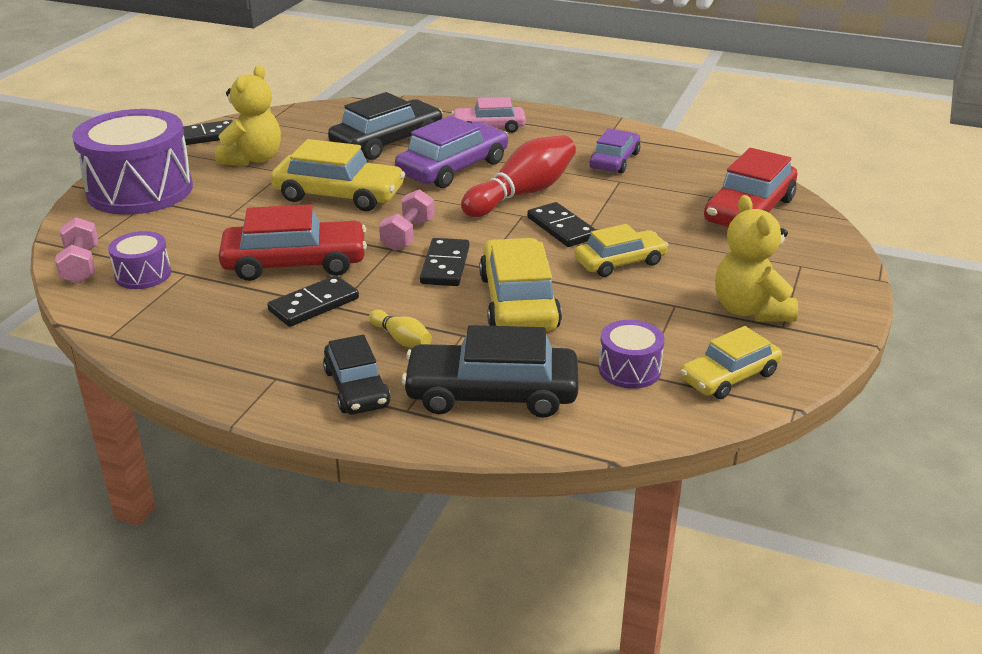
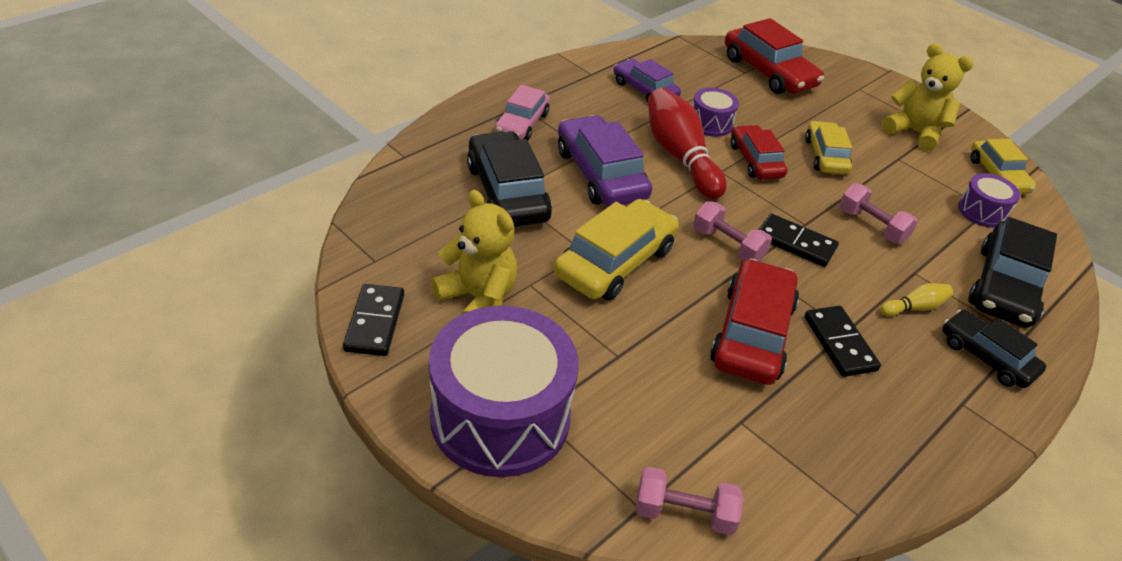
camera: 70 degrees left, 10 degrees up
(143, 274) = (729, 458): purple drum -> purple drum (710, 123)
(356, 388) = (986, 357): black car -> black car turned 135 degrees counterclockwise
(518, 302) = (872, 226): yellow car -> pink dumbbell
(562, 228) = (755, 161): black domino -> red car
(750, 310) = (914, 132): yellow teddy bear -> yellow teddy bear turned 150 degrees counterclockwise

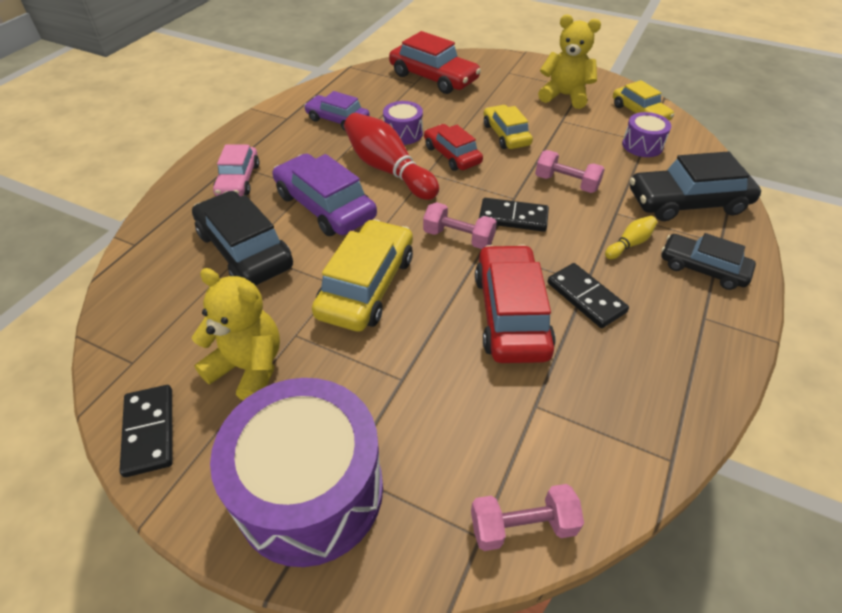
camera: 15 degrees left, 5 degrees up
(1005, 286) = (687, 202): black car -> black car turned 75 degrees clockwise

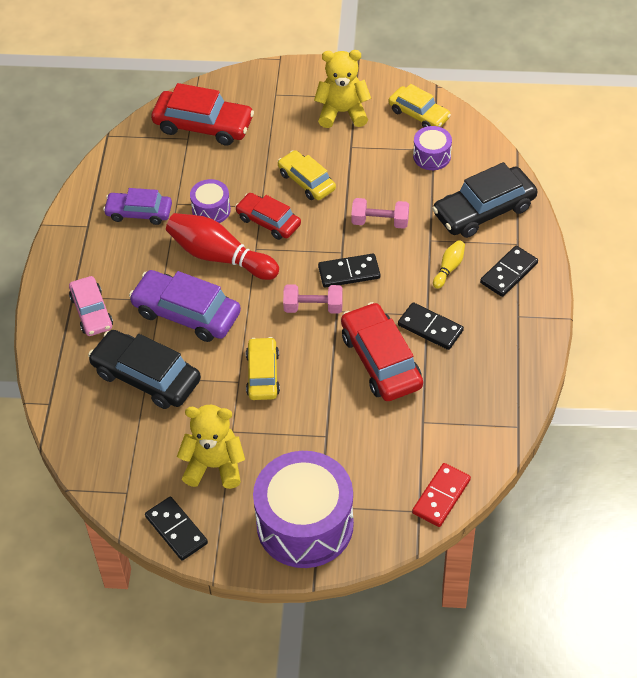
camera: 20 degrees left, 5 degrees up
(366, 285) = (263, 374): yellow car -> yellow car, size x0.64
(522, 526) = (441, 496): pink dumbbell -> red domino
(702, 268) = (508, 273): black car -> black domino

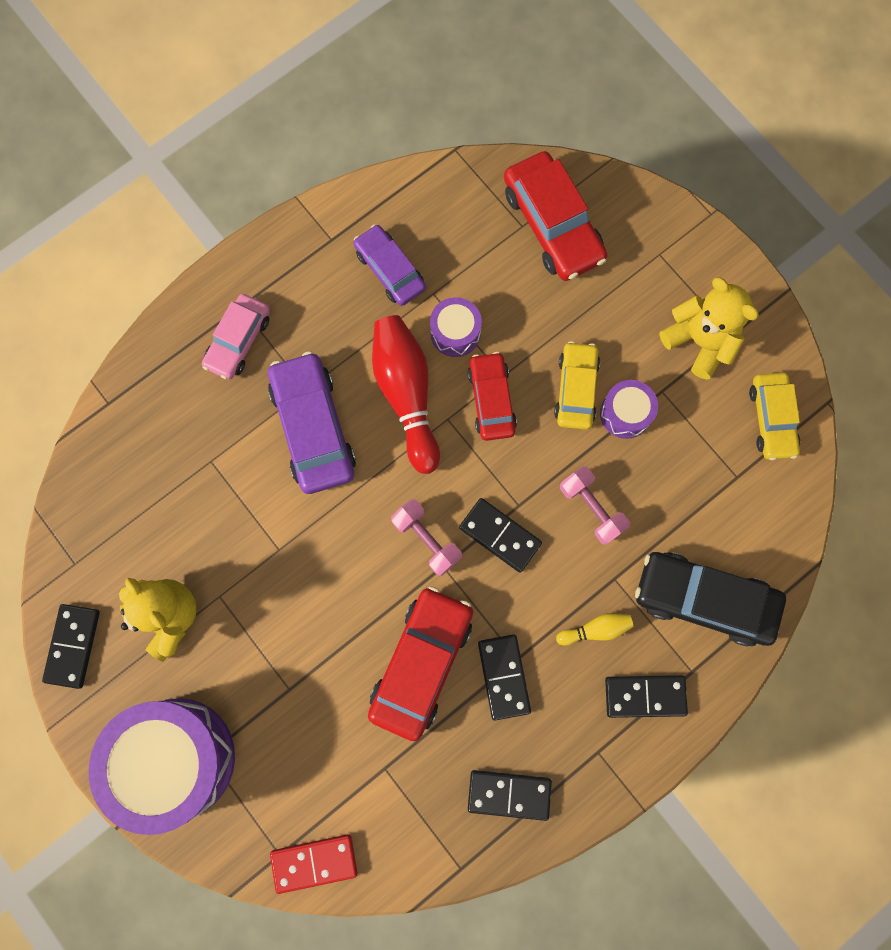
camera: 45 degrees right, 25 degrees up
(146, 377) = (210, 460): black car -> none
(263, 374) = (306, 565): yellow car -> none
(432, 156) = (727, 483): purple drum -> purple drum (625, 413)
(499, 373) = (509, 794): none -> black domino

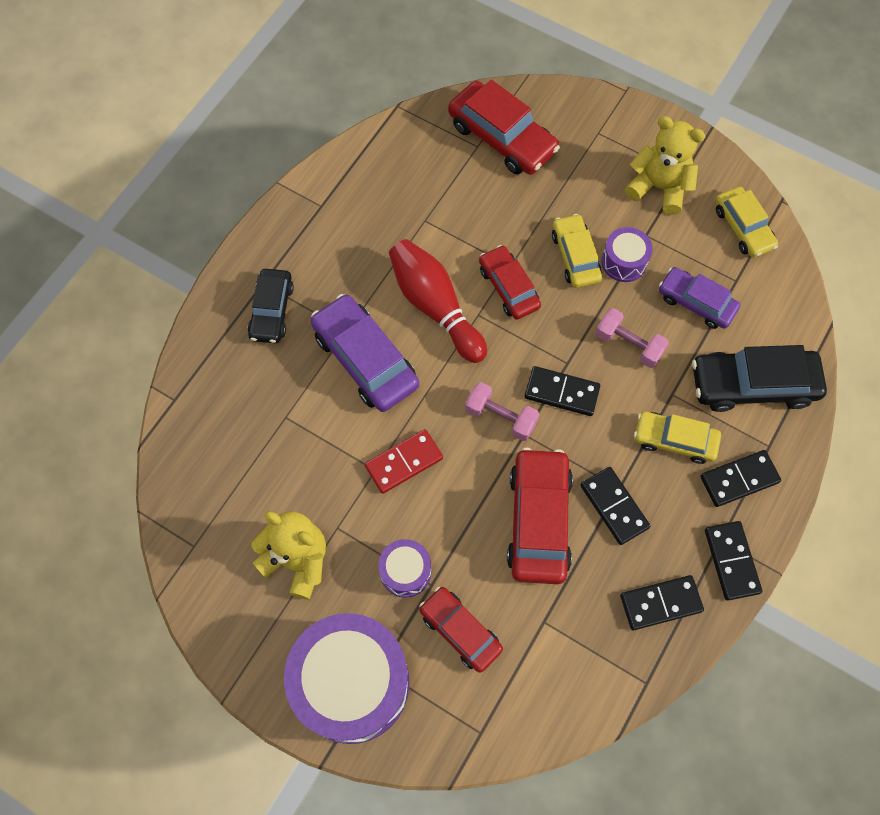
camera: 20 degrees left, 10 degrees down
(73, 646) = (219, 618): black domino -> black domino (731, 561)
(238, 340) = (272, 311): pink car -> black car
(299, 746) = (460, 631): none -> red car
(314, 862) = (514, 727): red domino -> red domino (404, 462)
(390, 270) = (381, 214): purple car -> purple car (696, 302)
(455, 333) = (456, 245): purple drum -> purple drum (405, 571)
(595, 629) = (674, 440): yellow bowling pin -> yellow car

